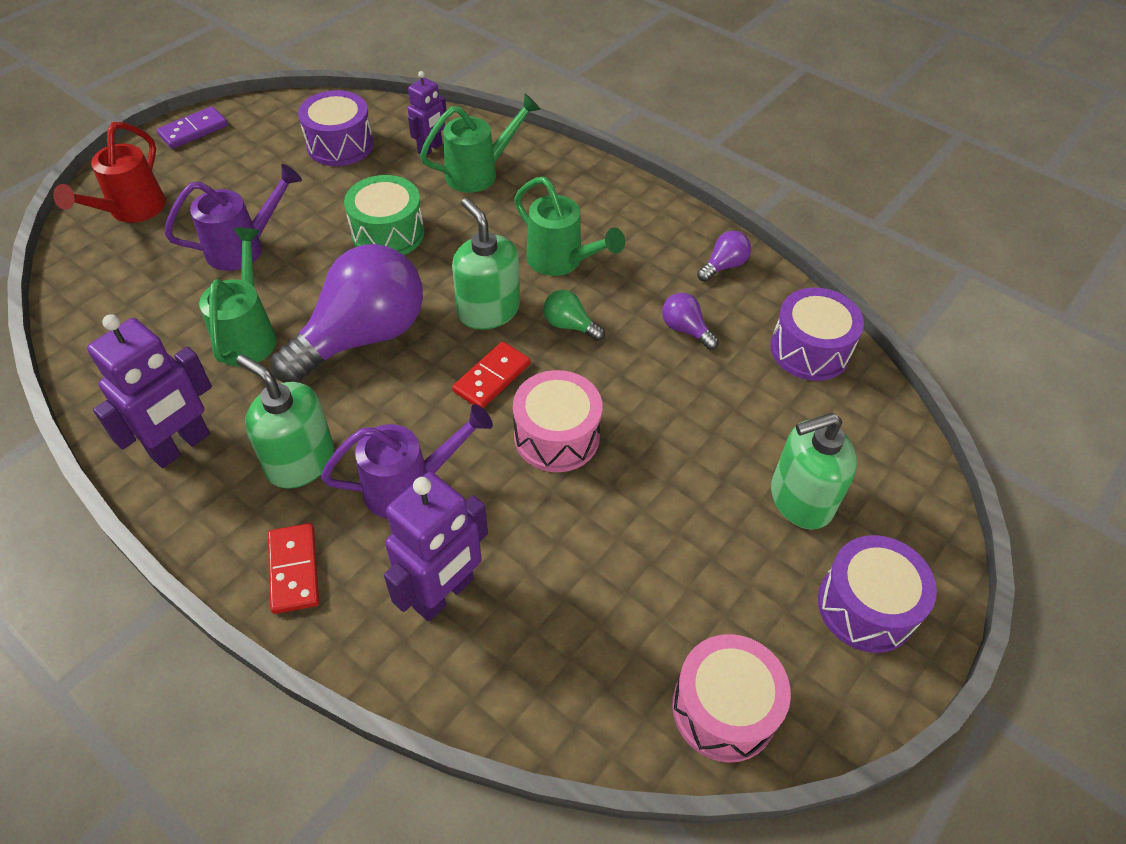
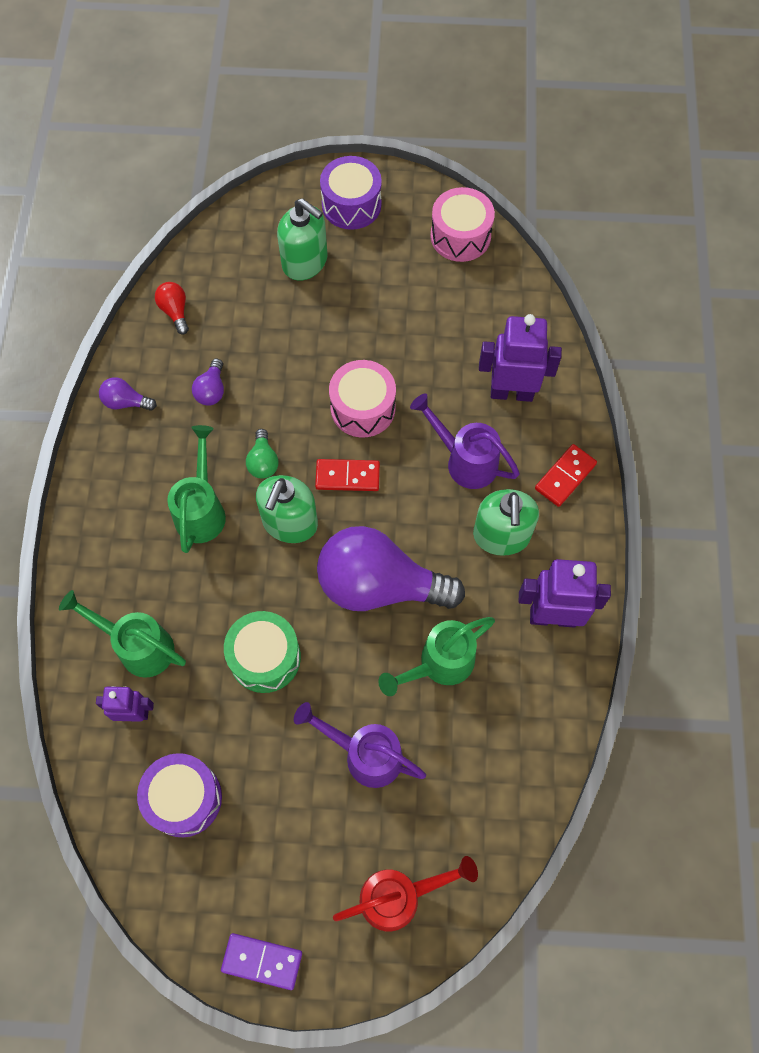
camera: 125 degrees left, 15 degrees up
(810, 350) = (175, 311): purple drum -> red light bulb

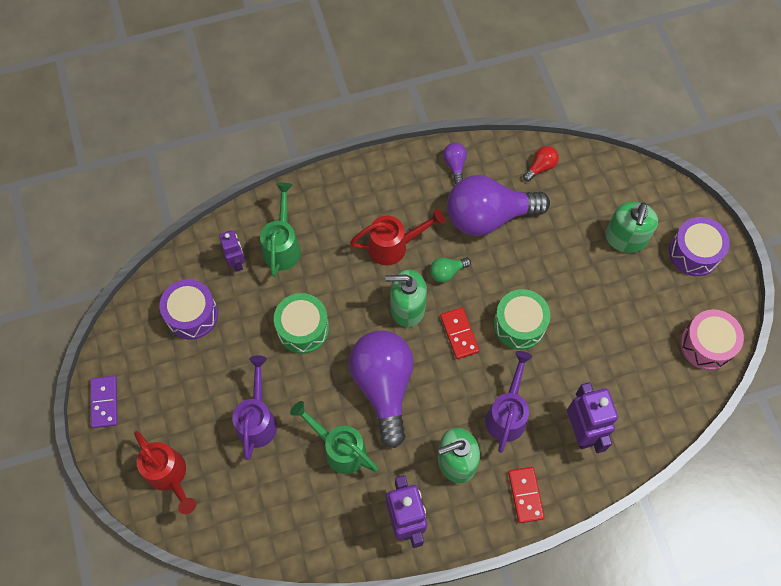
camera: 70 degrees right, 0 degrees up
(201, 510) = (394, 246): green watering can -> red watering can
(211, 390) = (488, 216): purple light bulb -> purple light bulb, size x2.43
(363, 408) = (519, 325): pink drum -> green drum
(565, 476) = (525, 495): red domino -> red domino turned 60 degrees clockwise

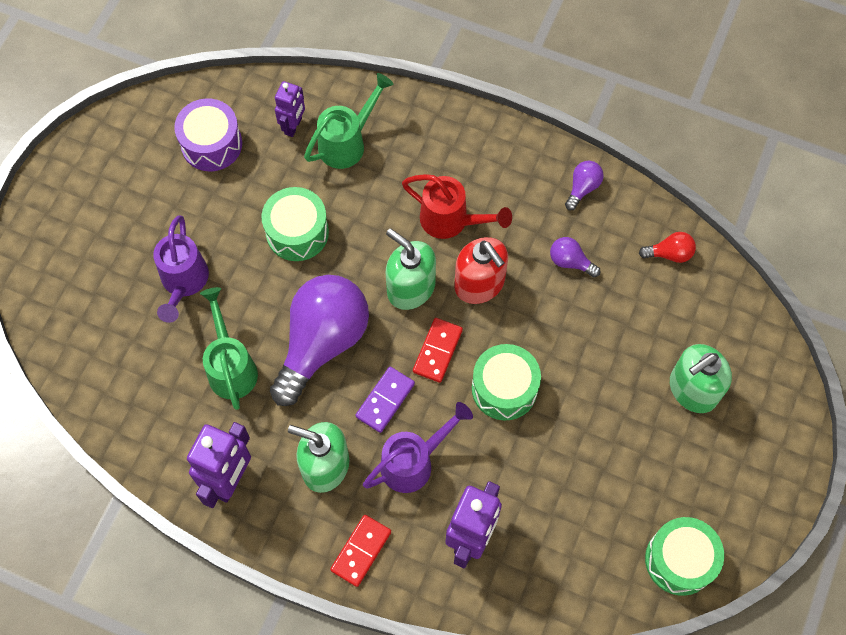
camera: 40 degrees right, 0 degrees up
(105, 402) = (71, 164): purple domino -> purple domino (385, 400)
(169, 475) = (67, 271): red watering can -> none
(257, 419) = (183, 282): purple watering can -> purple watering can turned 135 degrees clockwise
(447, 272) = (479, 284): green light bulb -> red soap dispenser
(488, 216) = (570, 262): purple light bulb -> purple light bulb, size x0.41
(694, 253) = (754, 460): purple drum -> none
(706, 345) = (679, 560): pink drum -> green drum

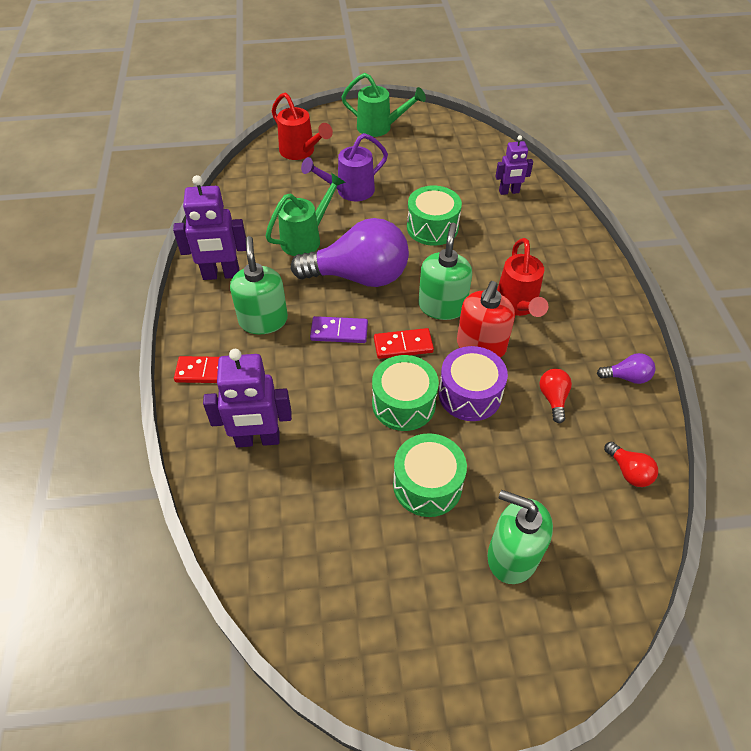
camera: 60 degrees right, 15 degrees down
(75, 299) = (300, 152): none -> red watering can
(211, 144) = (458, 162): purple drum -> purple drum (469, 394)
(347, 143) = (524, 222): green watering can -> green watering can (379, 127)
(413, 462) = (299, 372): purple watering can -> none
(570, 262) = (553, 399): purple light bulb -> red light bulb
(679, 560) = (329, 627): green drum -> green drum (427, 485)

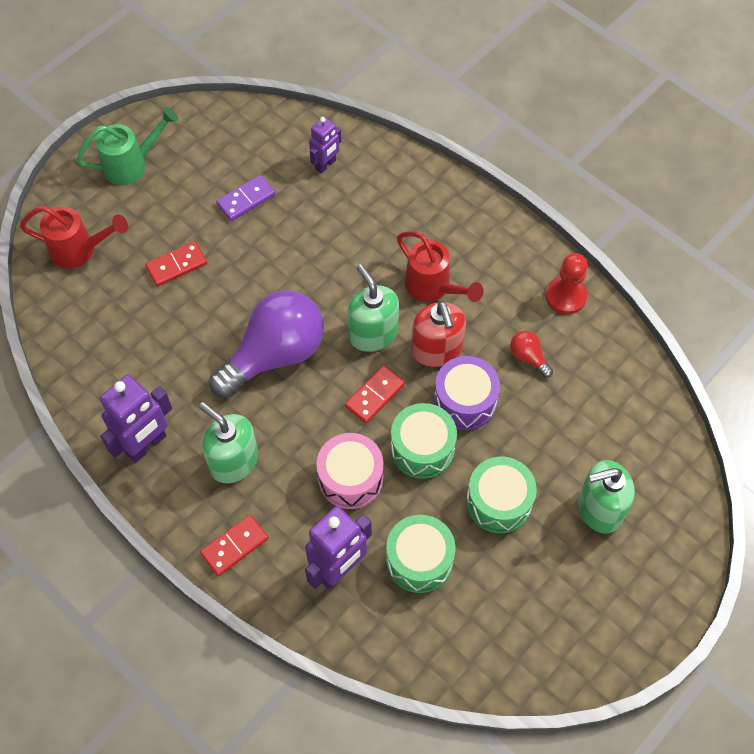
camera: 40 degrees left, 10 degrees up
(306, 239) = (187, 349): green watering can -> none
(330, 386) = (350, 478): none -> pink drum
(339, 332) = (310, 423): purple domino -> purple domino (246, 200)
(349, 191) = (176, 265): purple watering can -> red domino
(432, 227) = (292, 254): green drum -> green drum (419, 560)
(626, 377) = (565, 296): purple light bulb -> red pawn
(628, 472) = (625, 380): red light bulb -> none

